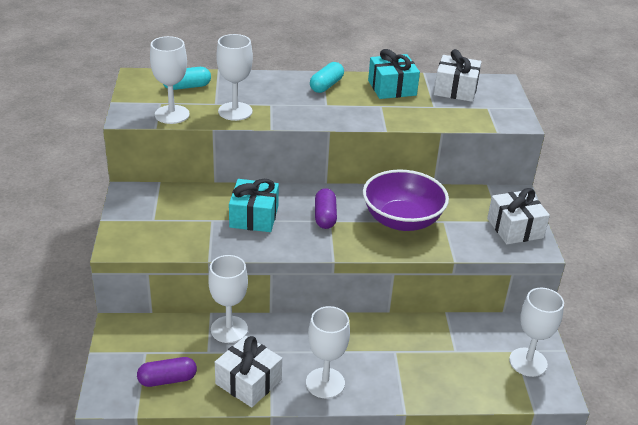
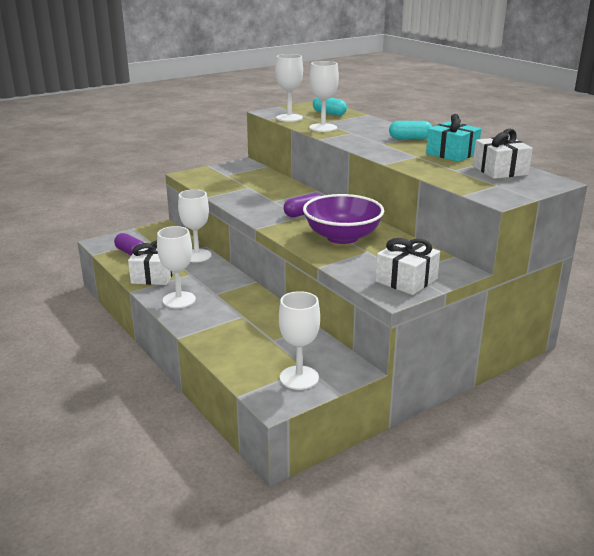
camera: 60 degrees right, 10 degrees down
(254, 217) = (270, 196): turquoise gift -> none

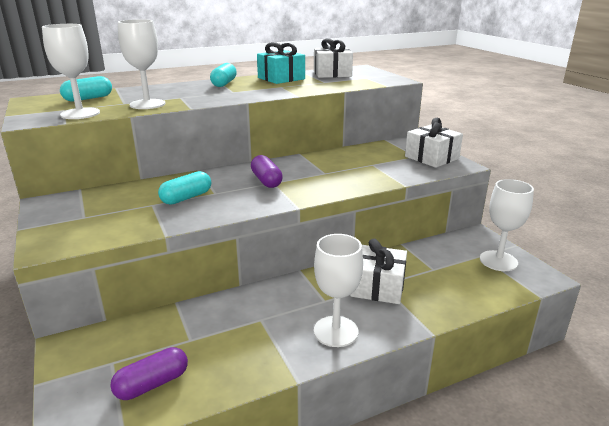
camera: 80 degrees left, 0 degrees up
(153, 276) = (252, 356): white gift -> white gift (377, 287)
(197, 255) = (204, 311): white goblet -> none
(262, 194) = (186, 198): none -> turquoise capsule
(342, 237) = (337, 170): purple bowl -> none

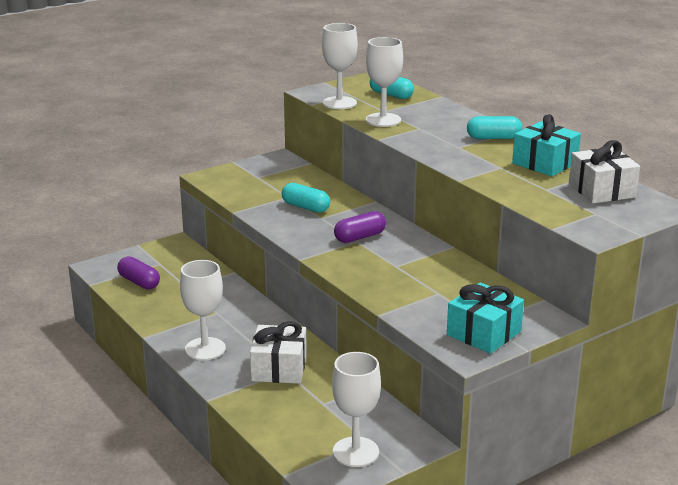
camera: 80 degrees right, 0 degrees up
(431, 157) = (484, 333): white gift -> turquoise gift

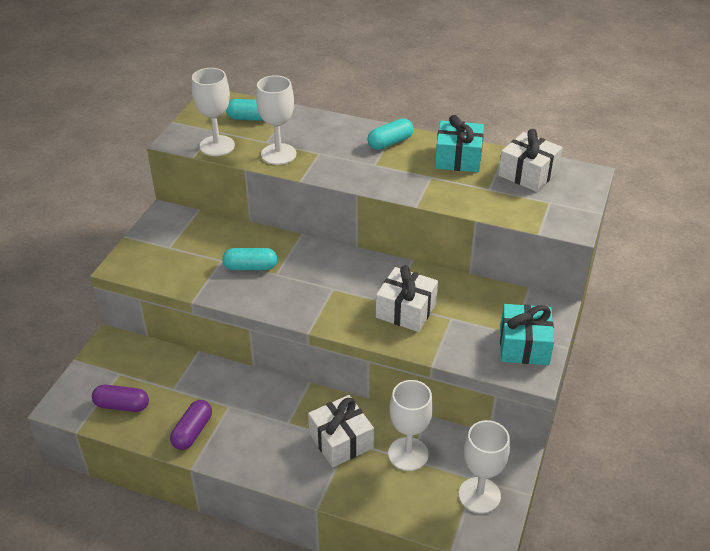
camera: 35 degrees left, 15 degrees up
(205, 349) = (259, 453): white goblet -> white goblet (408, 454)
(360, 237) = (331, 283): purple capsule -> purple capsule (192, 432)
(403, 274) = (406, 310): none -> white gift

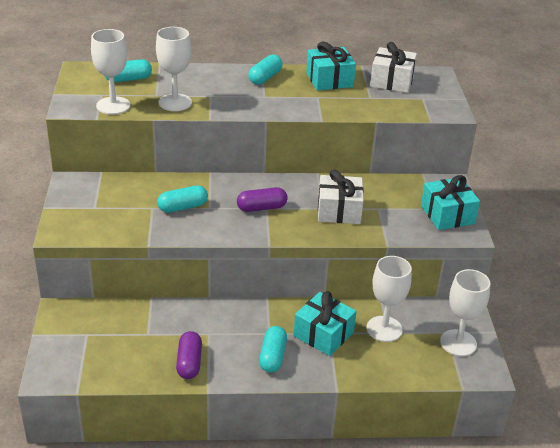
camera: 25 degrees left, 5 degrees down
(122, 405) = (108, 359): purple capsule -> purple capsule (261, 208)
(275, 450) = (272, 356): none -> turquoise capsule
(341, 441) = (323, 334): white gift -> turquoise gift

